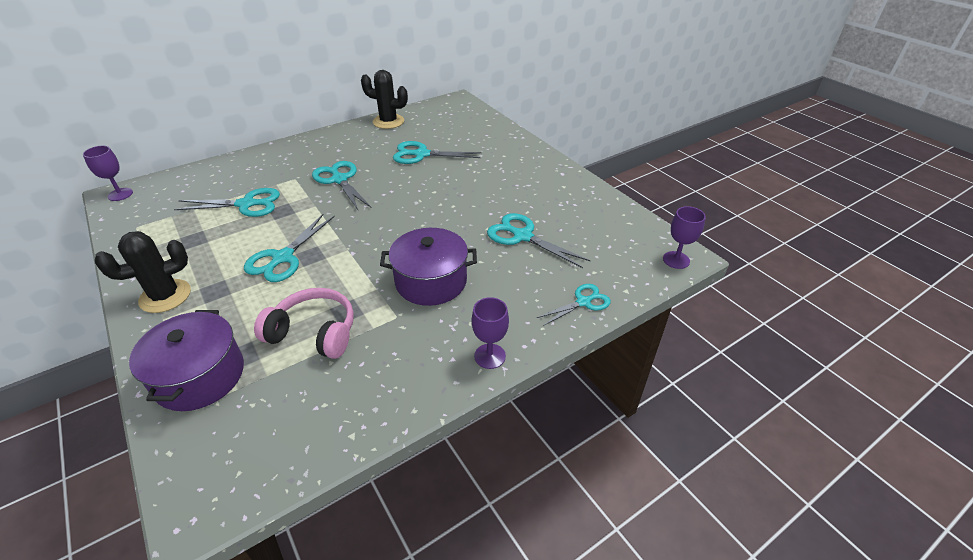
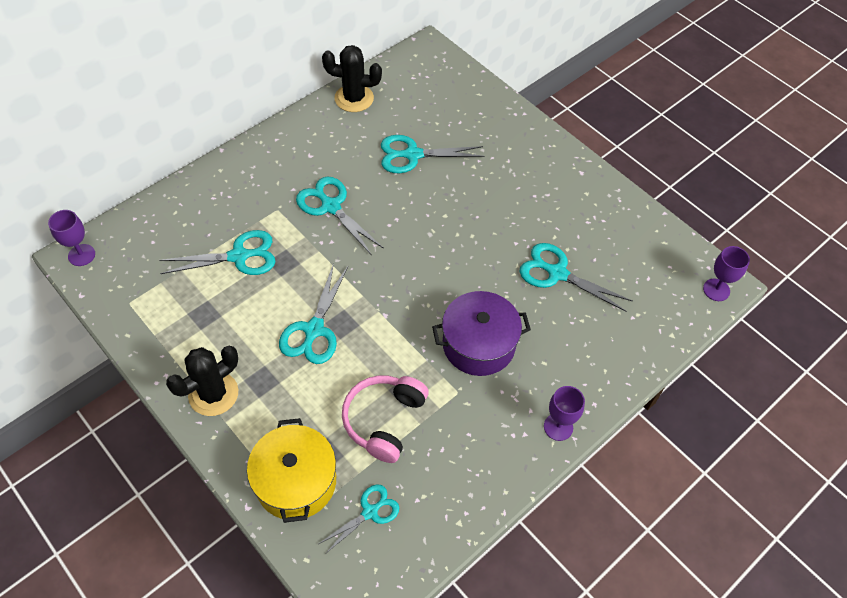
camera: 10 degrees left, 15 degrees up
(200, 376) = (296, 481): purple pot -> yellow pot
(314, 333) = (384, 420): pink headphones -> pink headphones turned 75 degrees counterclockwise
(583, 302) = (633, 354): turquoise scissors -> turquoise scissors (370, 512)

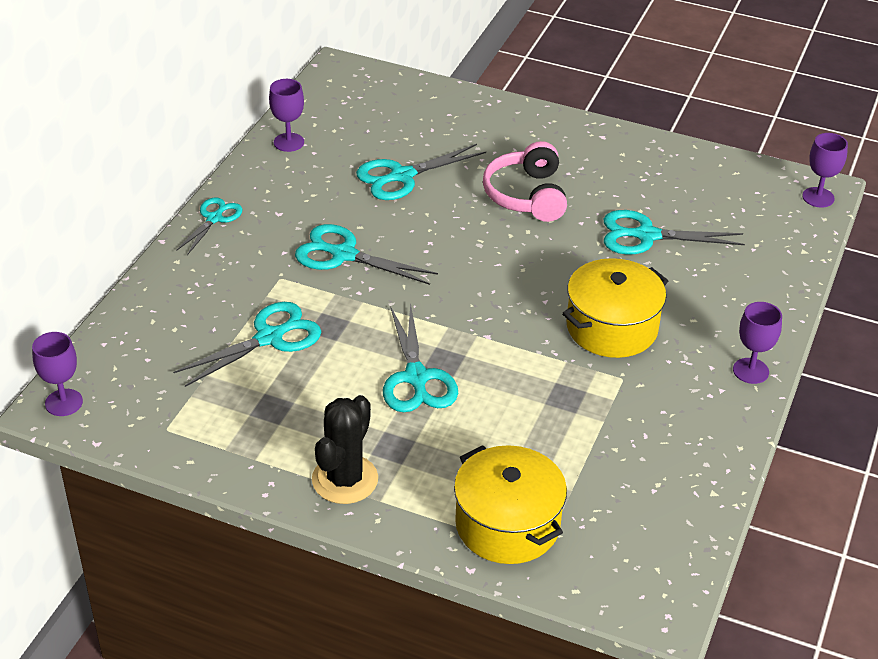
camera: 25 degrees left, 15 degrees down
(354, 98) = (289, 142): black cactus -> purple goblet
(370, 512) = (611, 520): turquoise scissors -> turquoise scissors (214, 218)
(384, 420) = (562, 432): pink headphones -> pink headphones (527, 195)
(478, 344) = (612, 327): purple pot -> yellow pot

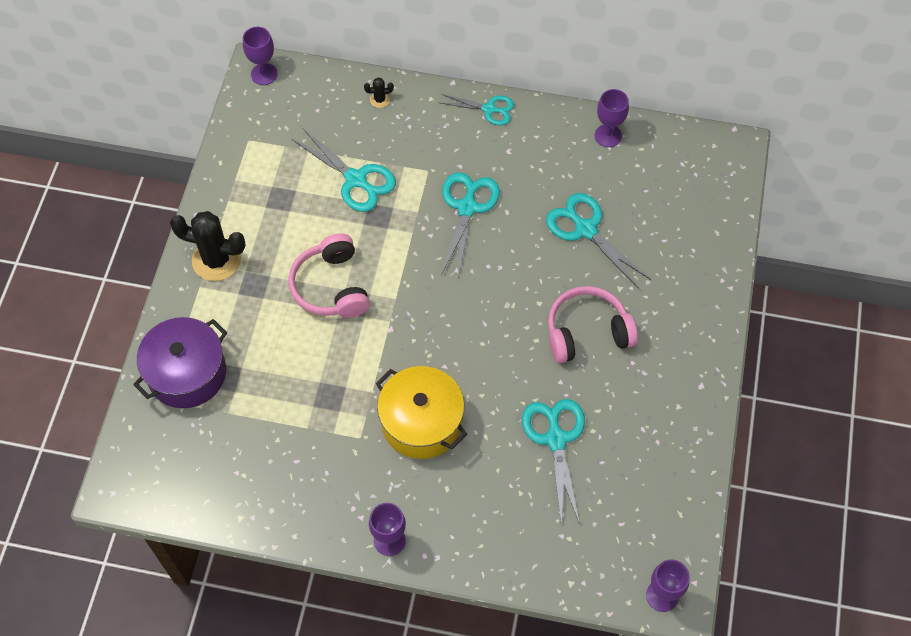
camera: 80 degrees right, 20 degrees up
(158, 303) = (379, 100): none -> black cactus
(416, 377) = (331, 286): turquoise scissors -> pink headphones
(507, 524) = (187, 373): yellow pot -> purple pot

